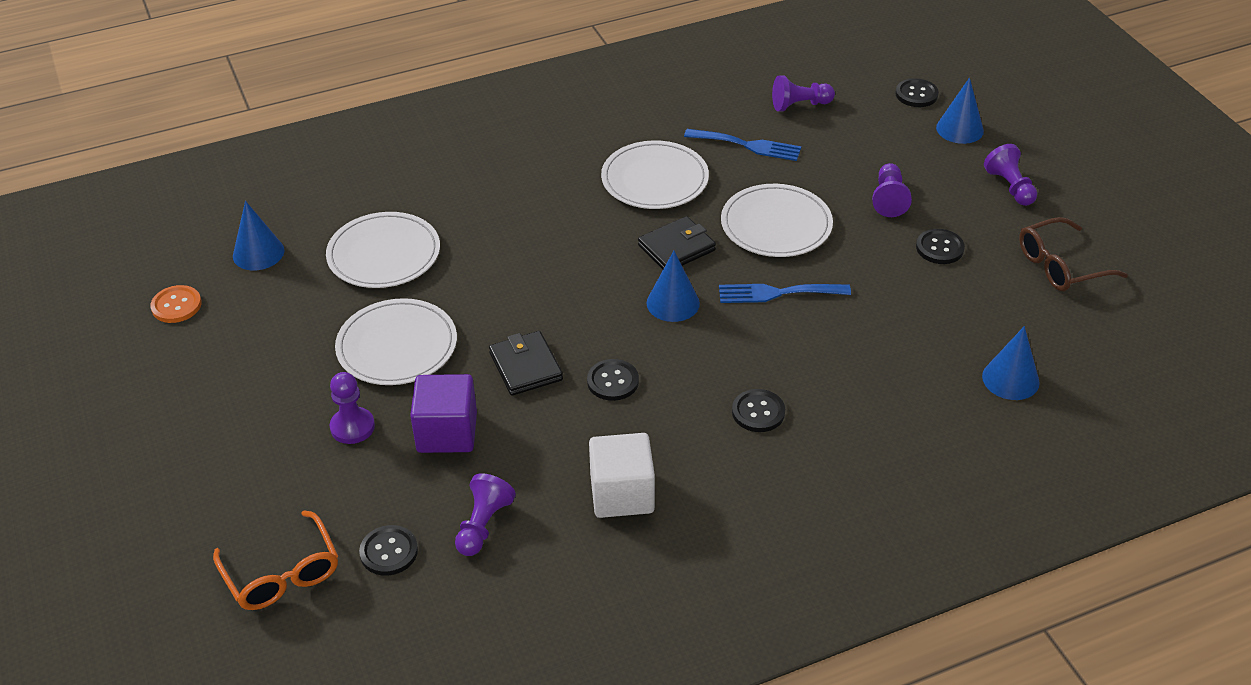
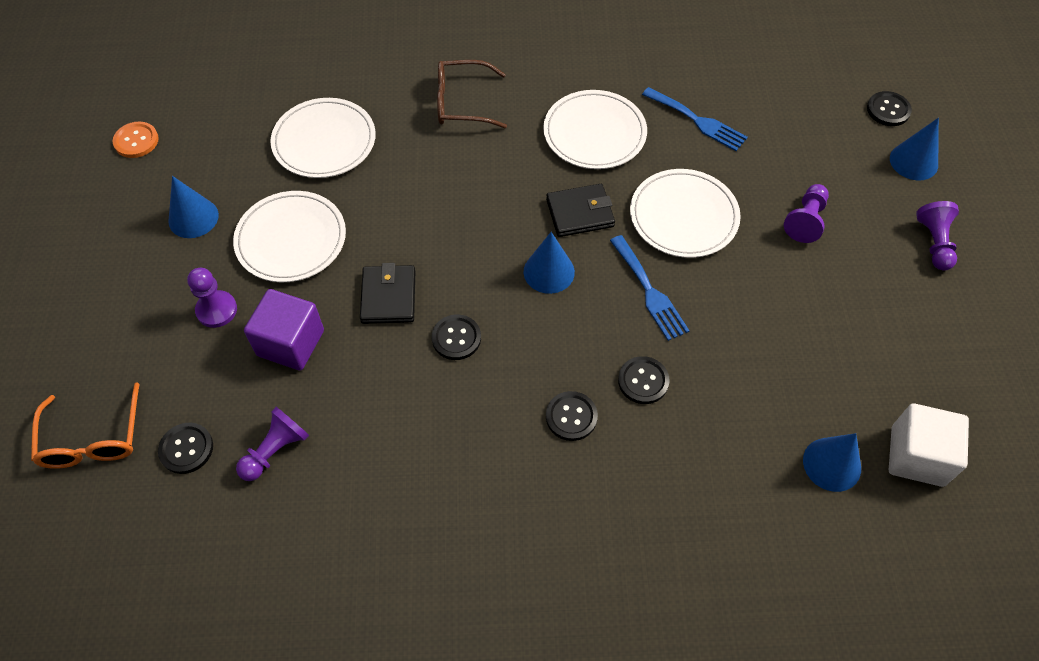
camera: 20 degrees right, 15 degrees up
(258, 253) = (224, 108): blue cone -> blue cone (193, 218)
(622, 494) = (408, 461): white cube -> white cube (917, 456)
(777, 293) = (649, 292): blue fork -> blue fork turned 135 degrees counterclockwise
(800, 105) = (768, 90): purple pawn -> none
(939, 248) = (830, 291): black button -> black button (643, 381)
(1060, 266) = (944, 350): brown glasses -> brown glasses (462, 103)

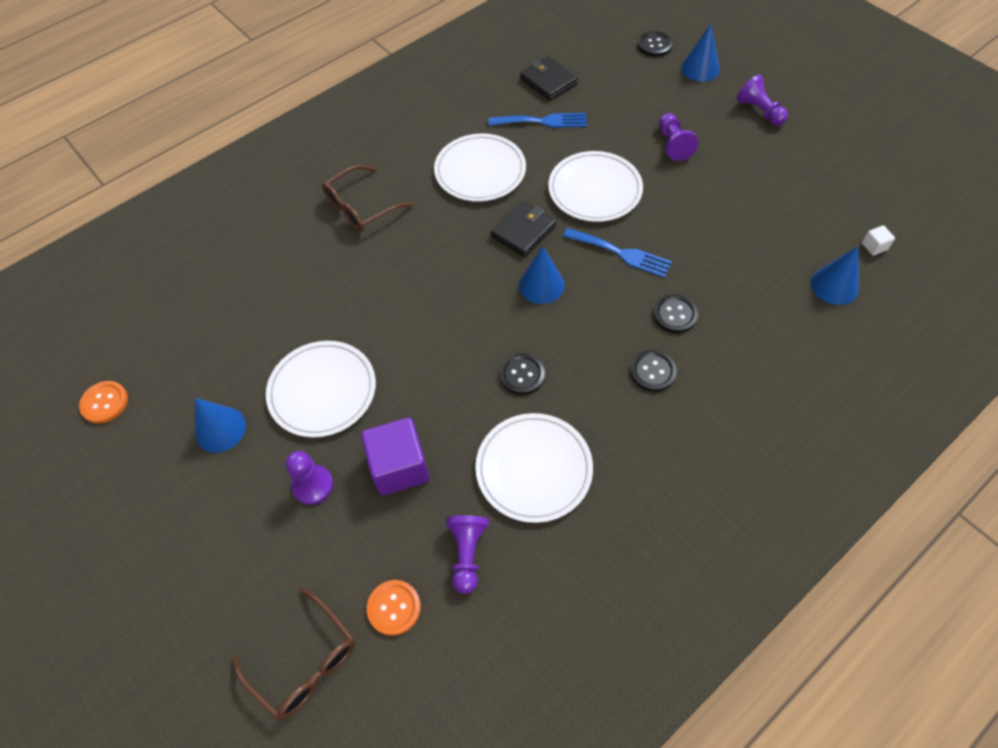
camera: 35 degrees left, 0 degrees up
(92, 439) = (305, 662): orange glasses -> brown glasses
(186, 449) = (394, 608): black button -> orange button
(324, 141) = (277, 301): white plate -> white plate (534, 469)
(388, 297) = (442, 380): black wallet -> black wallet (548, 81)
(917, 456) = (874, 246): white cube -> white cube, size x0.43

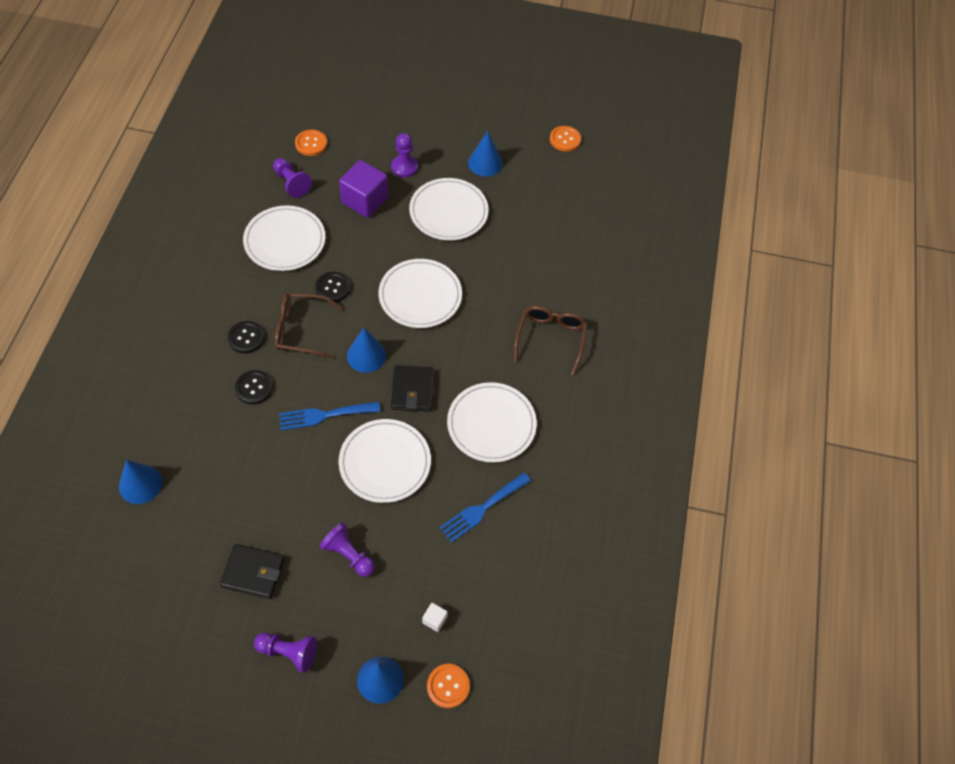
camera: 135 degrees right, 0 degrees up
(305, 662) = (336, 104): brown glasses -> brown glasses (301, 330)
(439, 313) = (420, 295): none -> white plate
(548, 81) = (515, 562): black wallet -> black wallet (253, 572)
(654, 45) = (448, 686): black button -> orange button
(874, 246) = (119, 544): white cube -> white cube (434, 620)

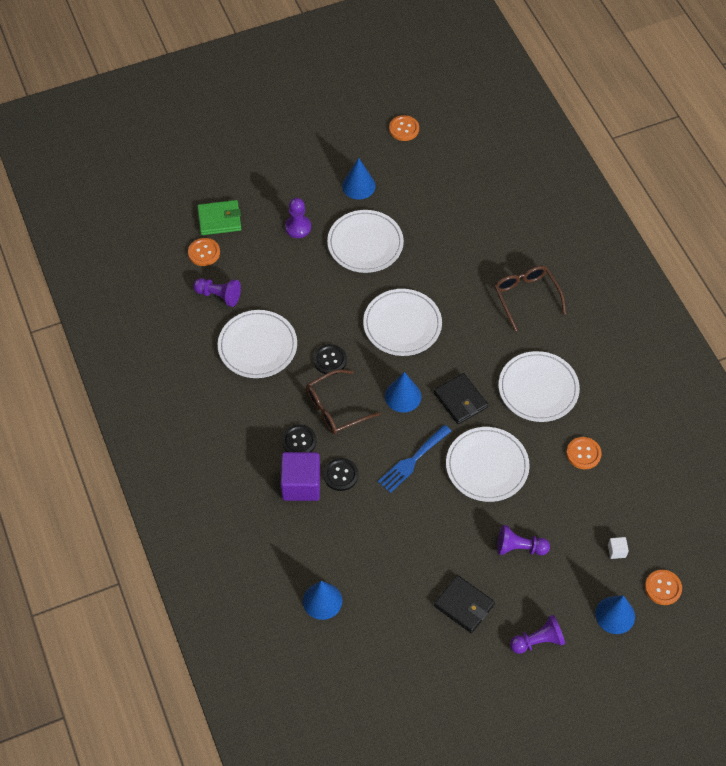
camera: 30 degrees left, 0 degrees up
(253, 572) = (464, 605): black wallet -> black wallet turned 60 degrees clockwise
(347, 125) = (219, 219): none -> green wallet
(364, 200) = (291, 274): purple cube -> purple cube (301, 484)
(482, 509) = (583, 453): blue fork -> orange button

